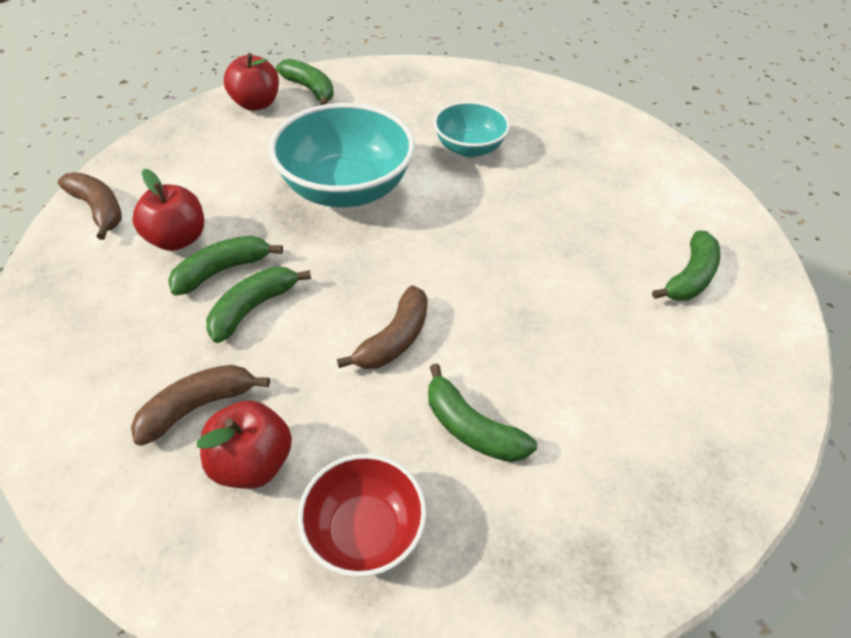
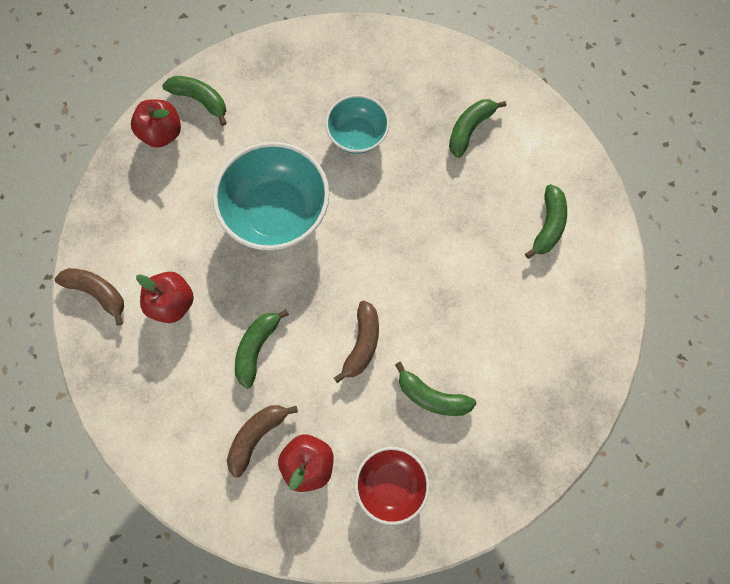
camera: 15 degrees left, 25 degrees up
(222, 270) = (220, 321): green banana -> green banana (469, 129)

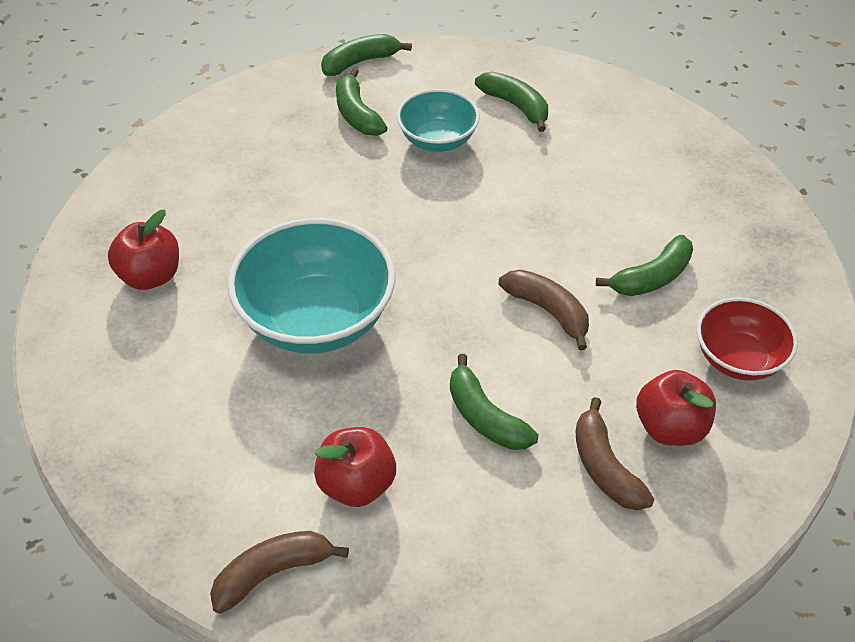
camera: 60 degrees left, 25 degrees down
(162, 133) = (99, 393): red apple -> red apple (150, 276)
(200, 100) = (91, 331): green banana -> green banana (360, 62)
(357, 135) = (281, 204): turquoise bowl -> turquoise bowl (437, 140)

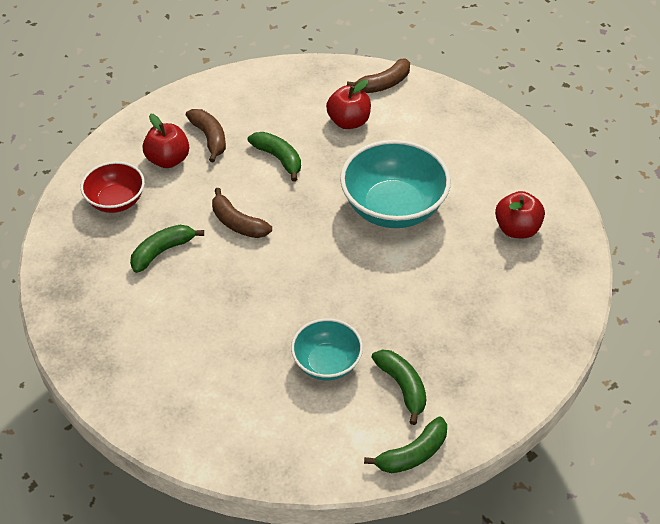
camera: 175 degrees right, 0 degrees up
(516, 106) = (258, 407): green banana -> none

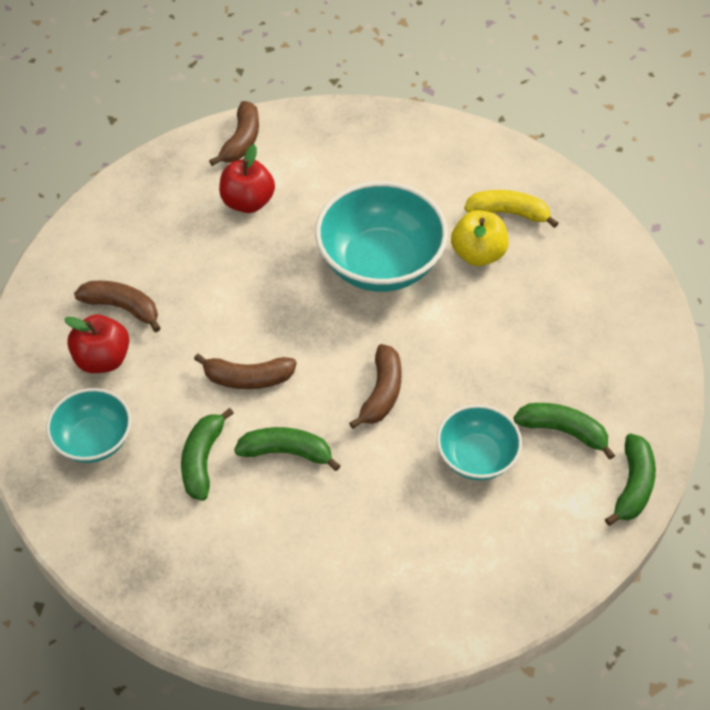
camera: 40 degrees left, 5 degrees up
(116, 201) = (94, 440): red bowl -> turquoise bowl
(278, 158) = (218, 284): green banana -> green banana (287, 452)
(309, 284) = (381, 393): none -> brown banana
(466, 241) = (478, 254): none -> yellow apple
(517, 229) = (509, 213): red apple -> yellow banana

